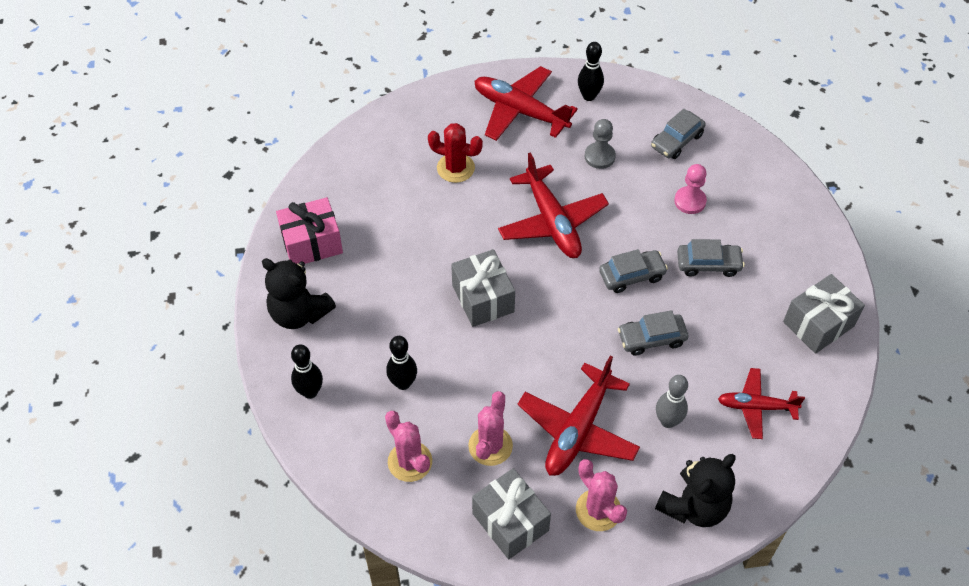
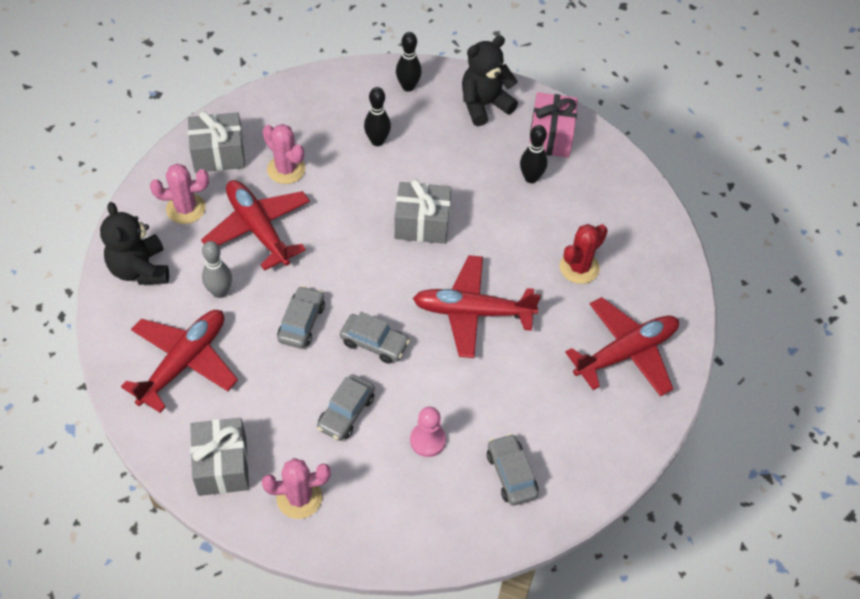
camera: 115 degrees right, 0 degrees up
(410, 462) = (309, 119): pink cactus -> pink cactus (299, 498)
(589, 96) = (616, 425): black bowling pin -> black bowling pin (531, 178)
(599, 156) = (529, 391): grey pawn -> none
(632, 275) = (374, 343): grey car -> grey car turned 75 degrees counterclockwise
(756, 407) = (184, 362): red plane -> red plane, size x1.60

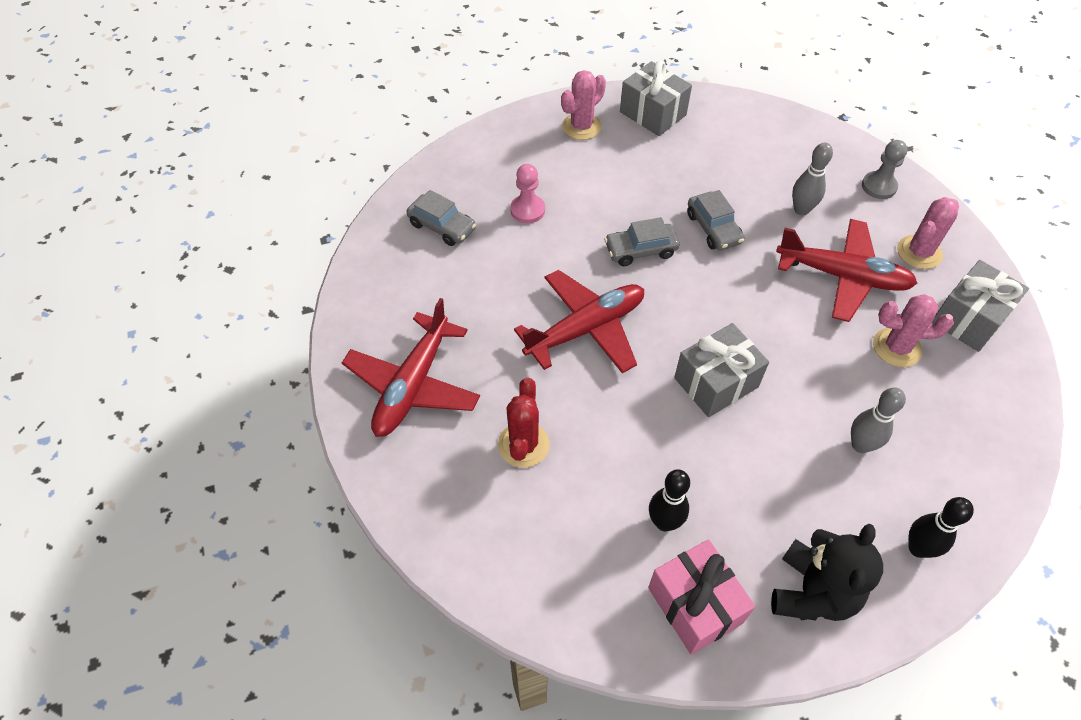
camera: 145 degrees right, 0 degrees up
(140, 269) = (879, 186): black teddy bear -> grey pawn
(184, 362) = (758, 151): red plane -> none
(346, 412) = (607, 191): grey car -> none
(377, 141) = (860, 445): black bowling pin -> grey bowling pin

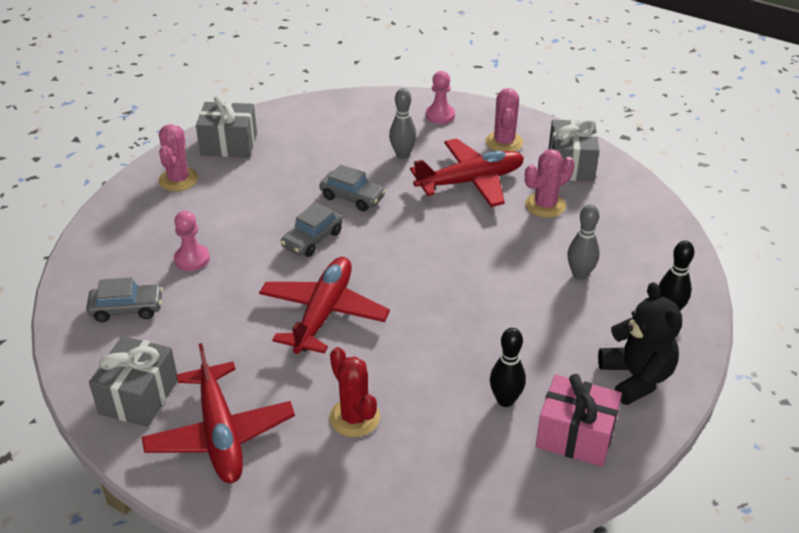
camera: 40 degrees left, 15 degrees down
(716, 382) = (452, 293): grey gift -> grey gift (138, 396)
(879, 186) = (440, 115): grey pawn -> pink pawn

